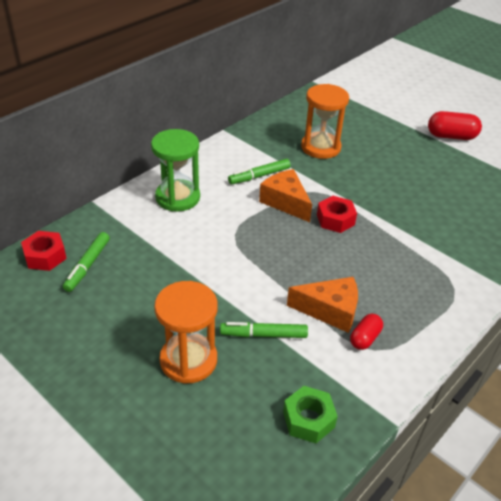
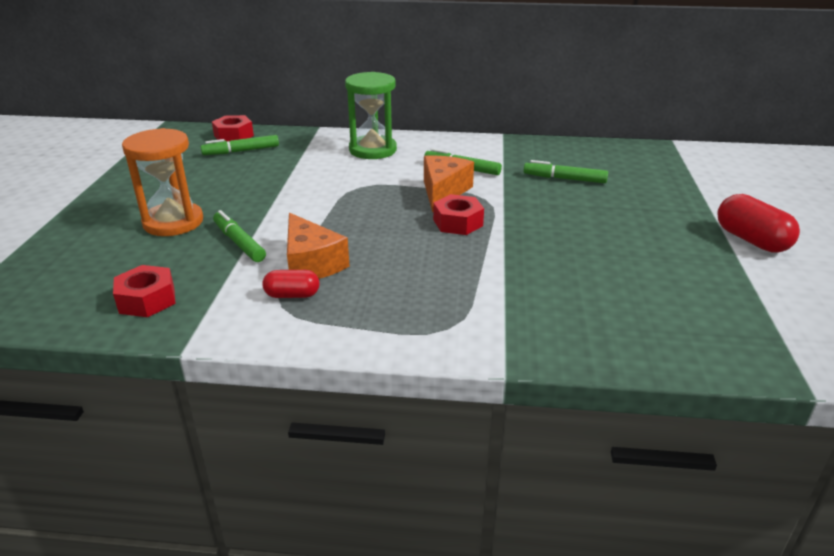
camera: 55 degrees right, 10 degrees down
(308, 419) = (147, 300): green nut -> red nut
(320, 147) = (564, 179): orange hourglass -> green marker

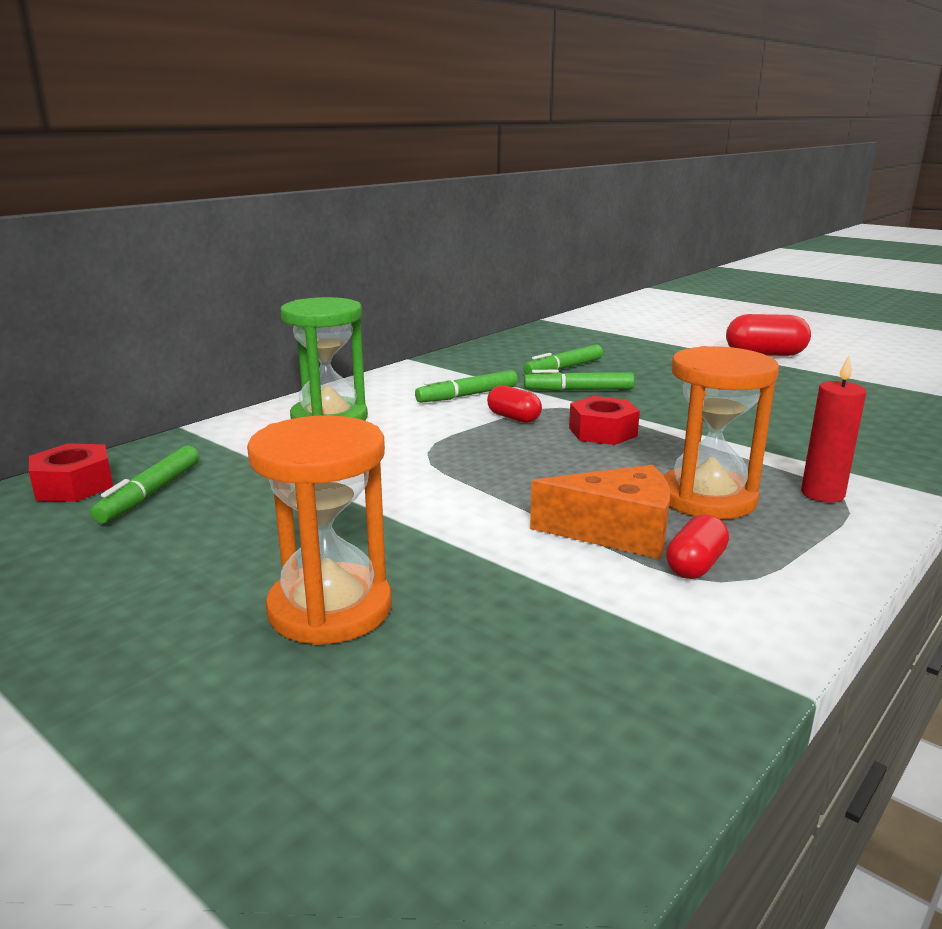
camera: 55 degrees left, 10 degrees down
(147, 300) = (603, 694): red nut -> none
(239, 243) = (488, 568): green marker -> green marker (578, 390)
(389, 280) = (707, 498): none -> orange hourglass
(443, 192) = (513, 418): orange cheese -> red capsule
(445, 318) = (822, 494): none -> red candle

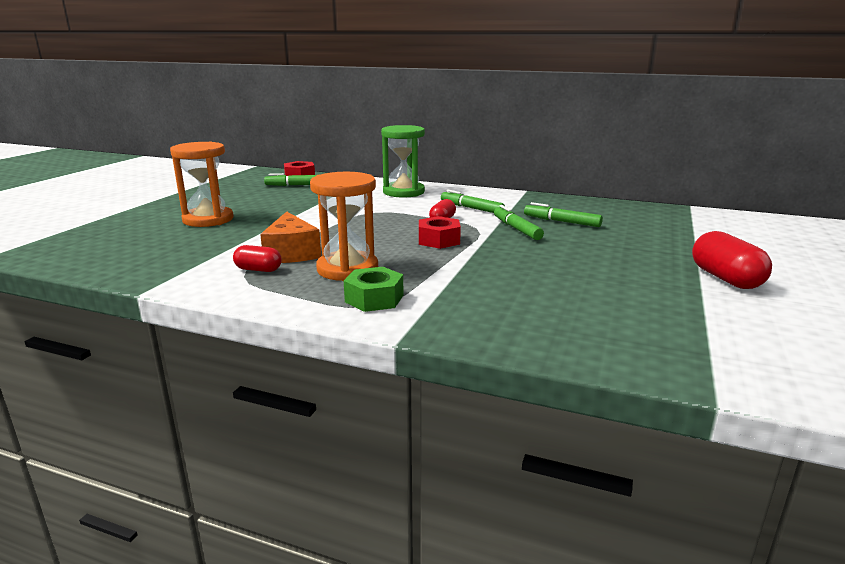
camera: 70 degrees right, 0 degrees up
(822, 494) = (374, 298): red candle -> green nut

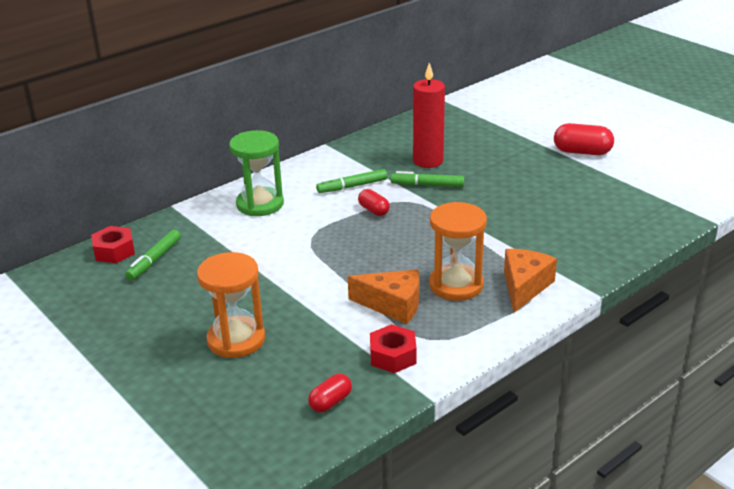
camera: 60 degrees left, 10 degrees up
(258, 270) = (422, 329): red capsule -> red capsule (330, 402)
(374, 298) = (524, 286): green nut -> orange cheese
(438, 240) = (423, 227): red nut -> red nut (393, 356)
(561, 222) = (428, 161): green marker -> red candle

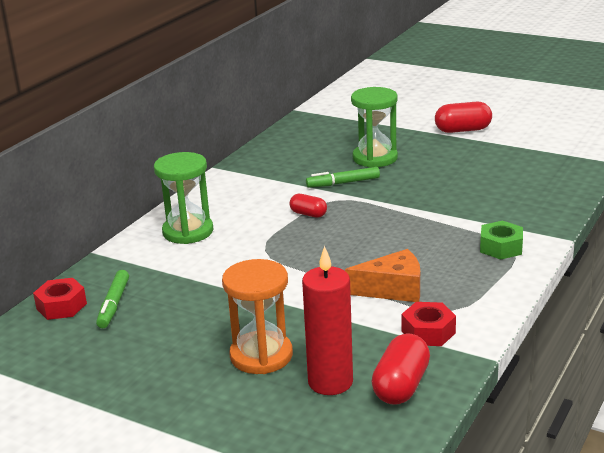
camera: 20 degrees left, 5 degrees down
(330, 402) = (401, 386): red capsule -> red capsule, size x1.66
(352, 186) = (270, 198): green marker -> none
(428, 161) = (327, 163): red candle -> red candle (330, 382)
(456, 285) = (438, 260): orange hourglass -> none
(475, 165) = (375, 158): none -> green hourglass
(524, 286) = (501, 247): orange cheese -> green nut

